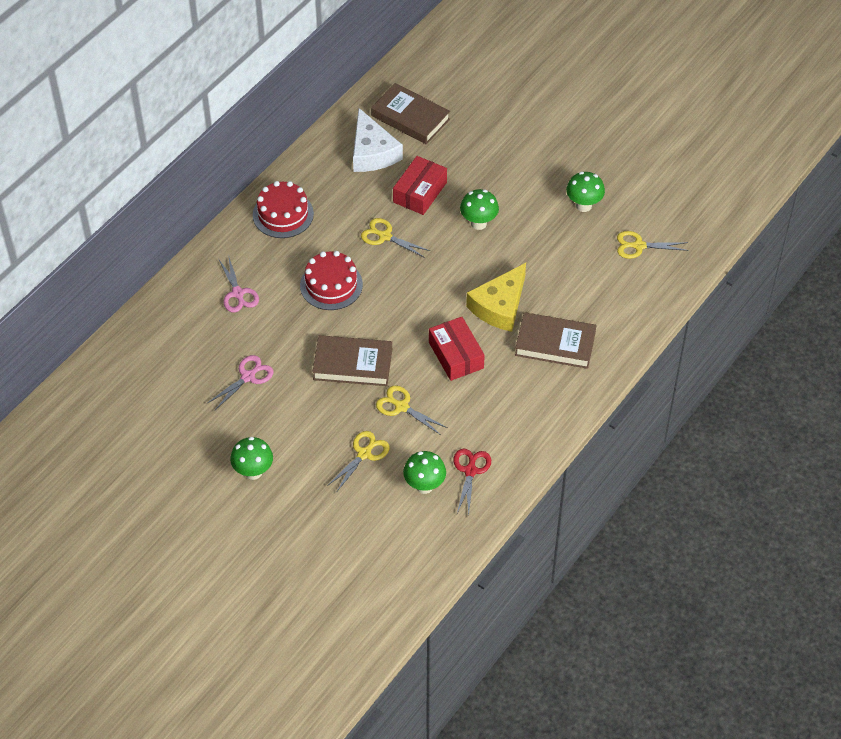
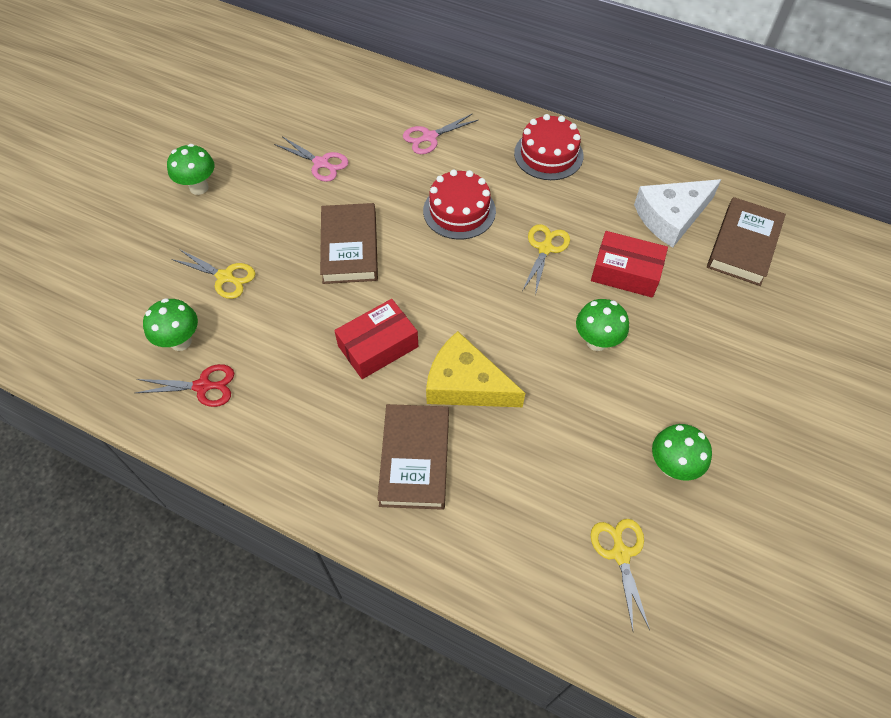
camera: 80 degrees right, 5 degrees up
(401, 407) = (294, 302): yellow scissors -> none

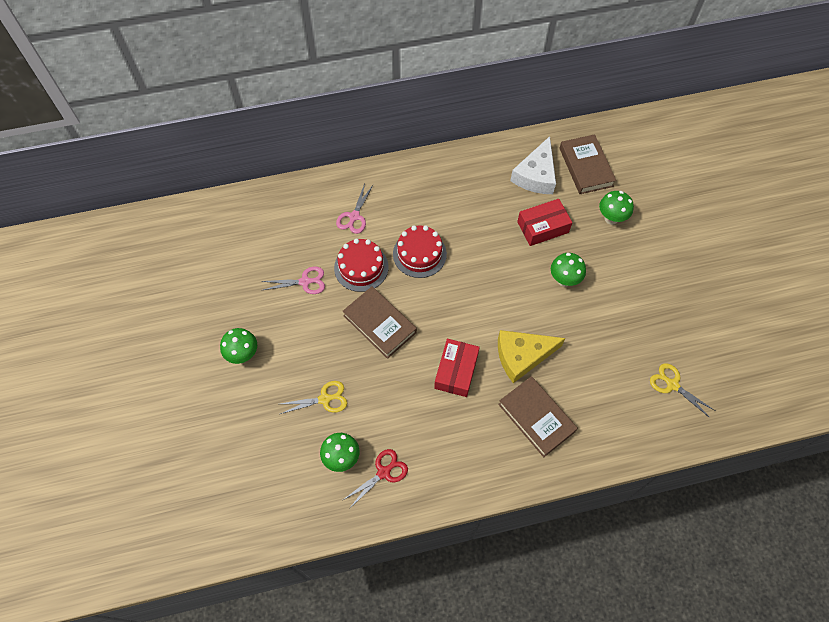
camera: 40 degrees left, 5 degrees up
(545, 249) = (488, 243): yellow scissors -> none
(548, 154) = (435, 180): red cake -> red cake (361, 267)
(672, 466) = (656, 321): green mushroom -> green mushroom (611, 218)

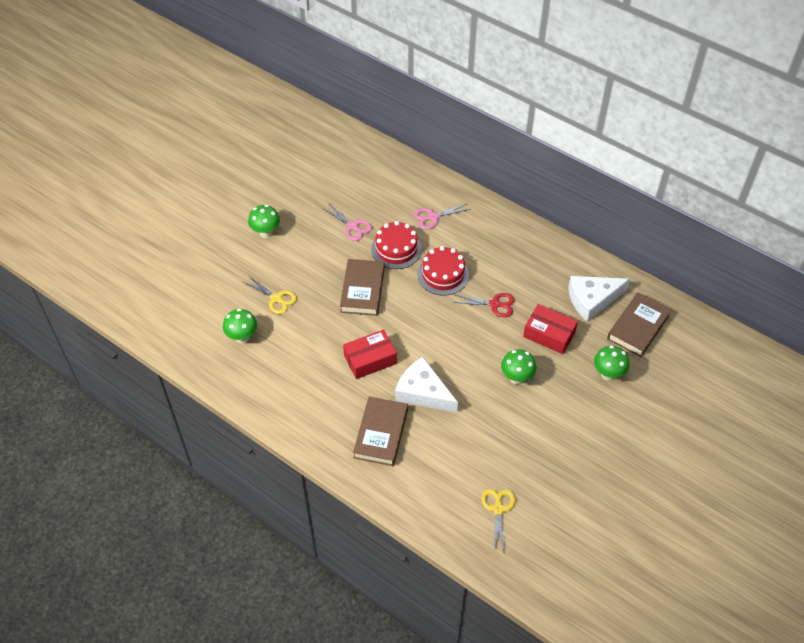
camera: 50 degrees right, 10 degrees down
(383, 472) = (253, 368): red scissors -> red scissors (494, 304)
(522, 356) = (423, 392): yellow cheese -> white cheese

